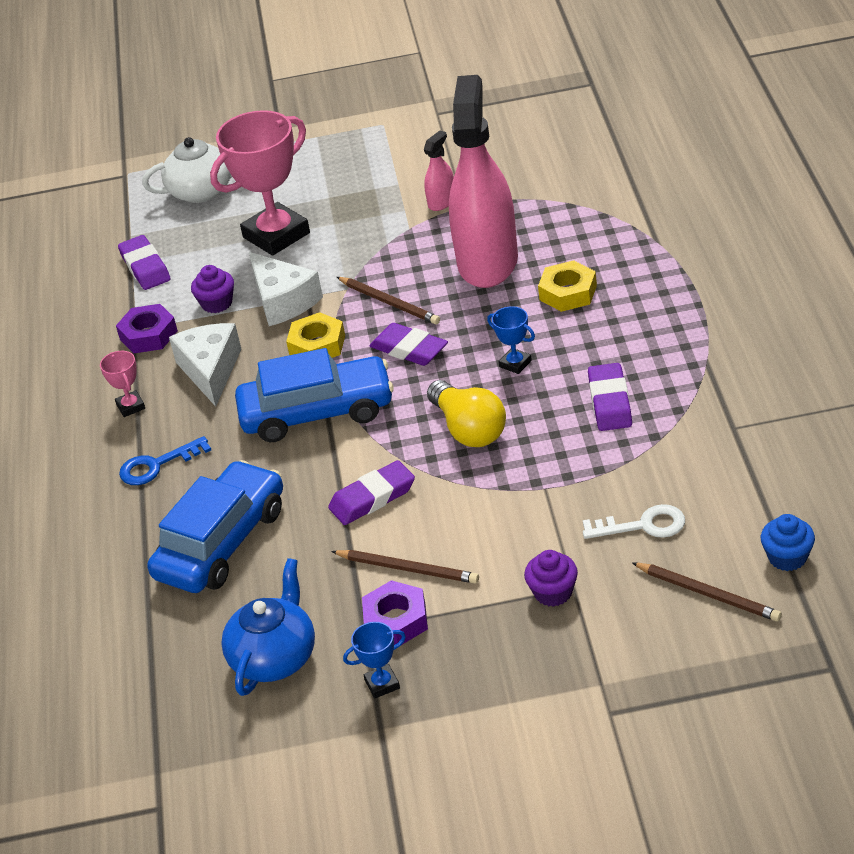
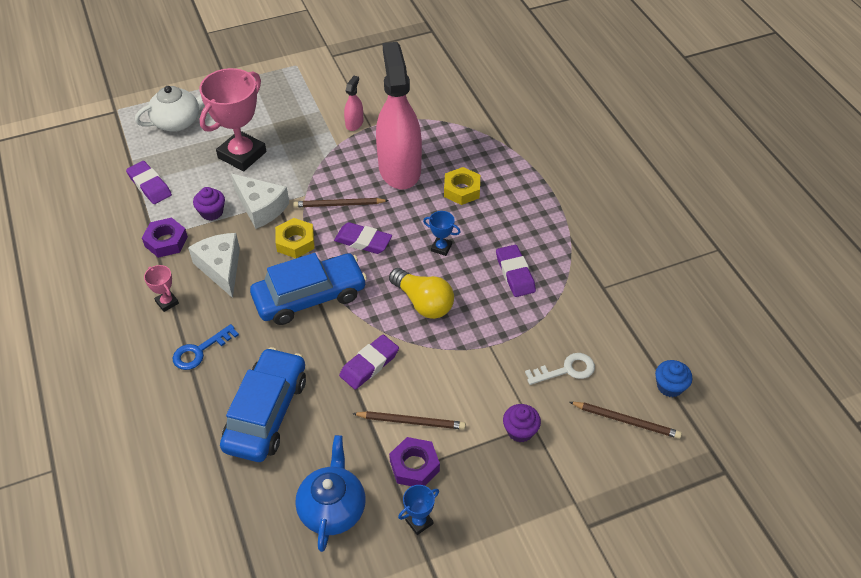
camera: 20 degrees left, 10 degrees up
(389, 303) = (339, 205): brown pencil -> brown pencil turned 150 degrees clockwise

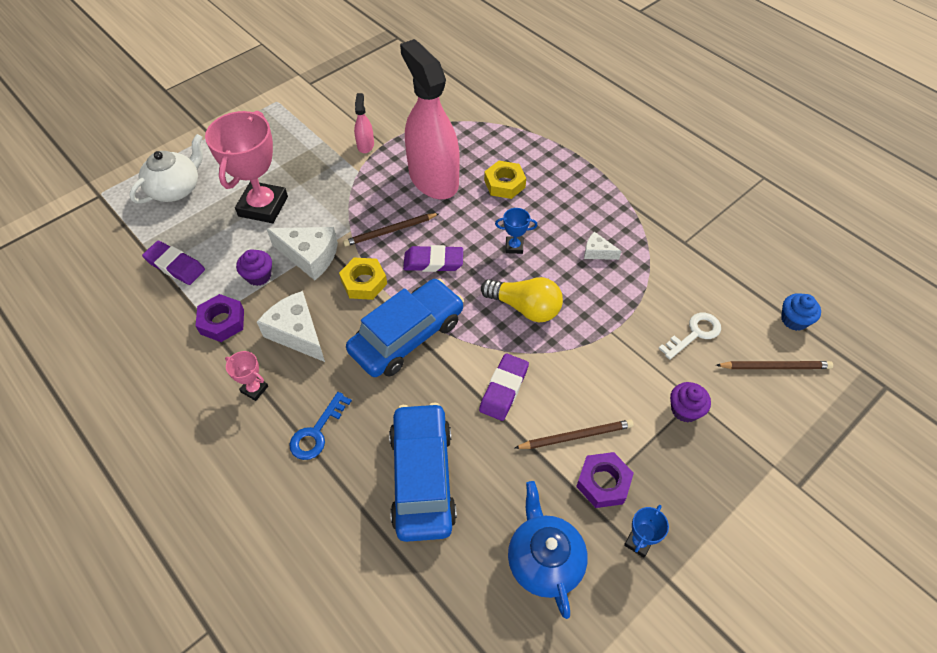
camera: 20 degrees left, 5 degrees up
(515, 273) = (597, 252): purple eraser -> white cheese

